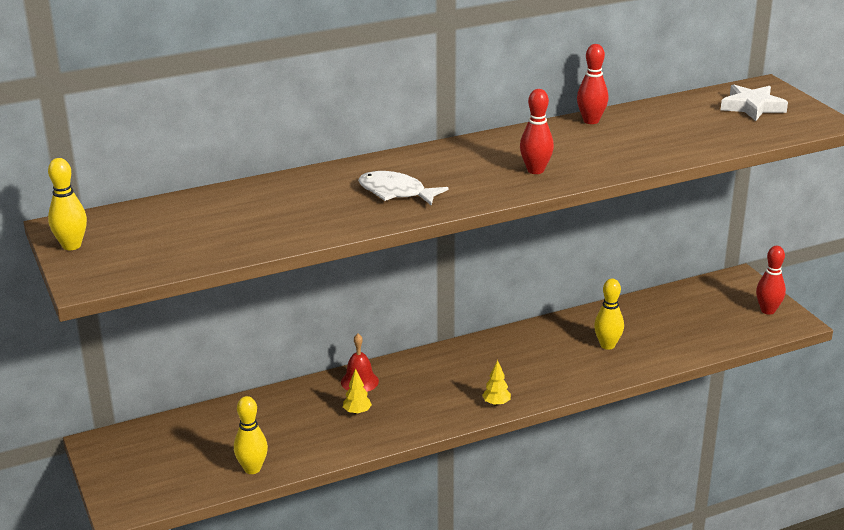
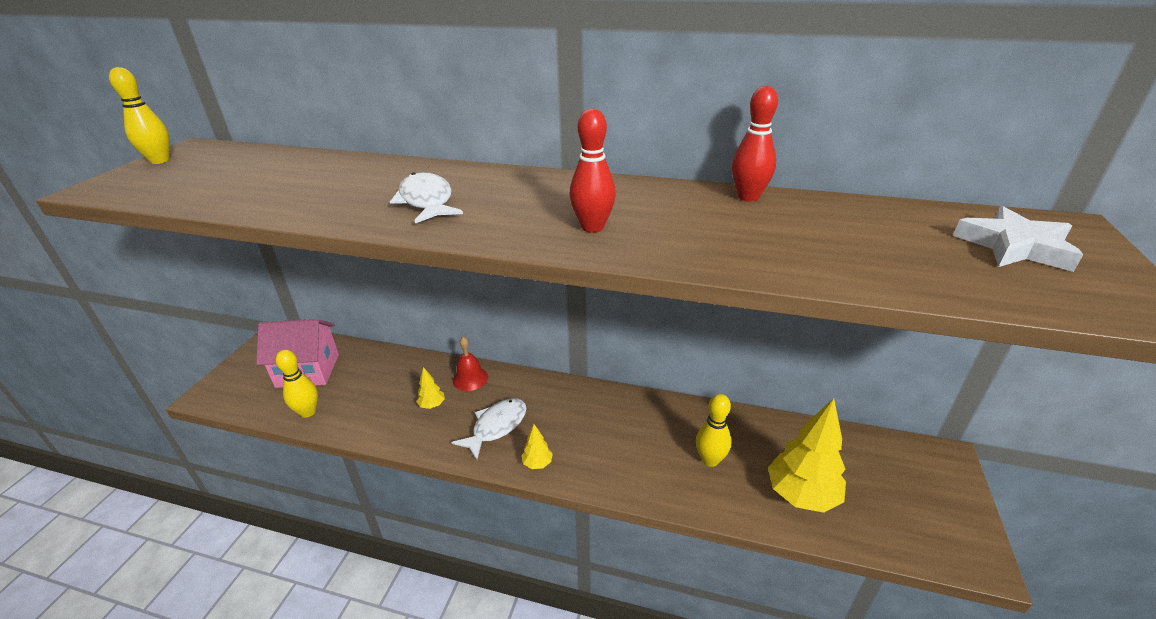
camera: 40 degrees right, 5 degrees up
(192, 446) = (308, 370): none -> pink house
(433, 399) = (496, 427): none -> white fish
(681, 337) = (801, 495): none -> yellow tree
(768, 310) = (949, 520): red bowling pin -> none

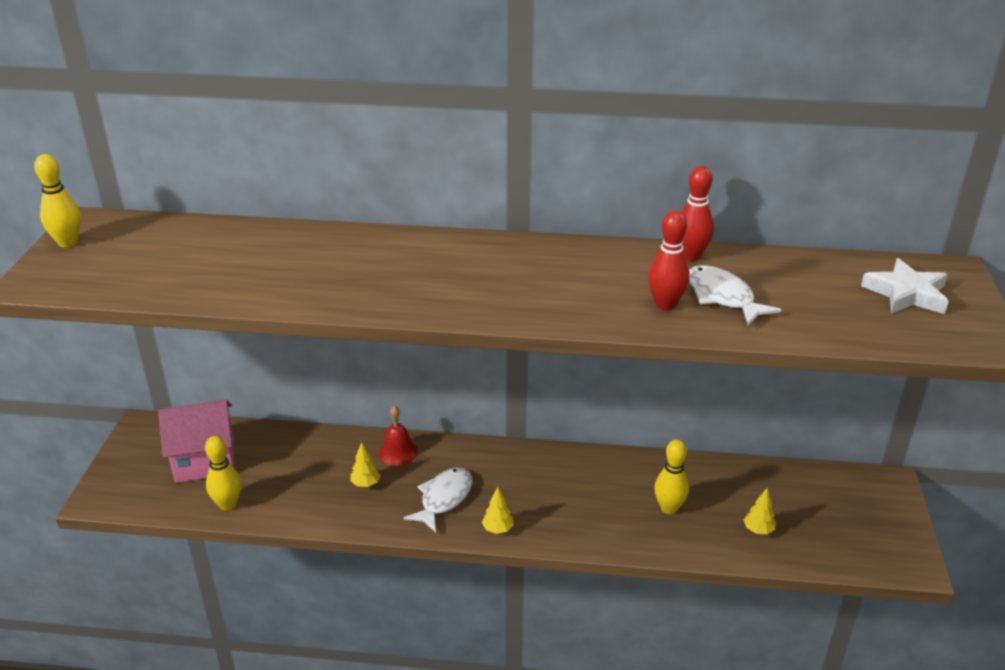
camera: 10 degrees left, 0 degrees up
(427, 201) = (394, 278): white fish -> white fish (723, 297)
(592, 227) = (561, 297): red bowling pin -> red bowling pin (665, 304)
(801, 495) = (758, 530): yellow tree -> yellow tree, size x0.46

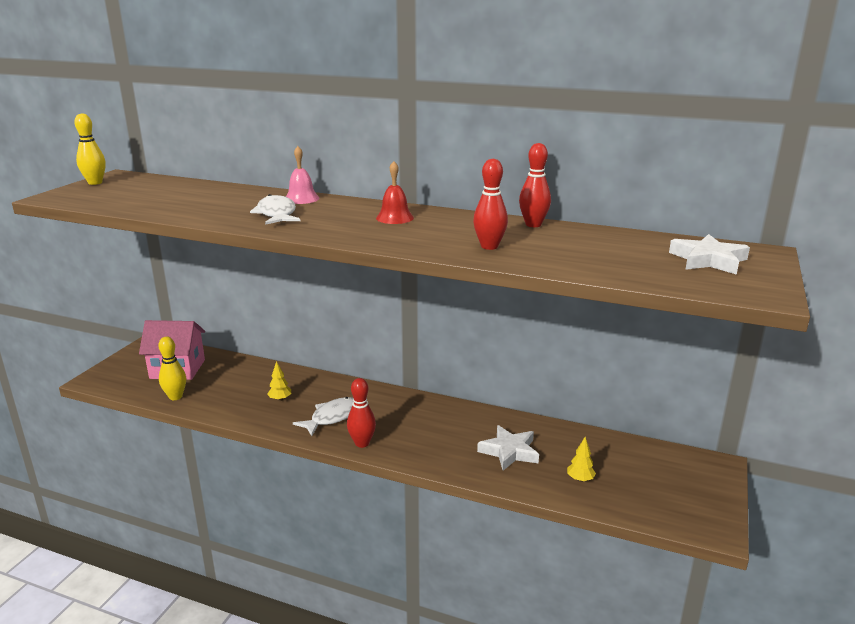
camera: 15 degrees right, 10 degrees down
(381, 241) = (301, 198): none -> pink bell
(398, 452) = (315, 383): red bell -> red bell (395, 218)
(497, 529) = (362, 443): yellow tree -> red bowling pin
(669, 508) = (509, 451): yellow bowling pin -> white star
(723, 297) = (541, 247): white fish -> white fish (277, 214)

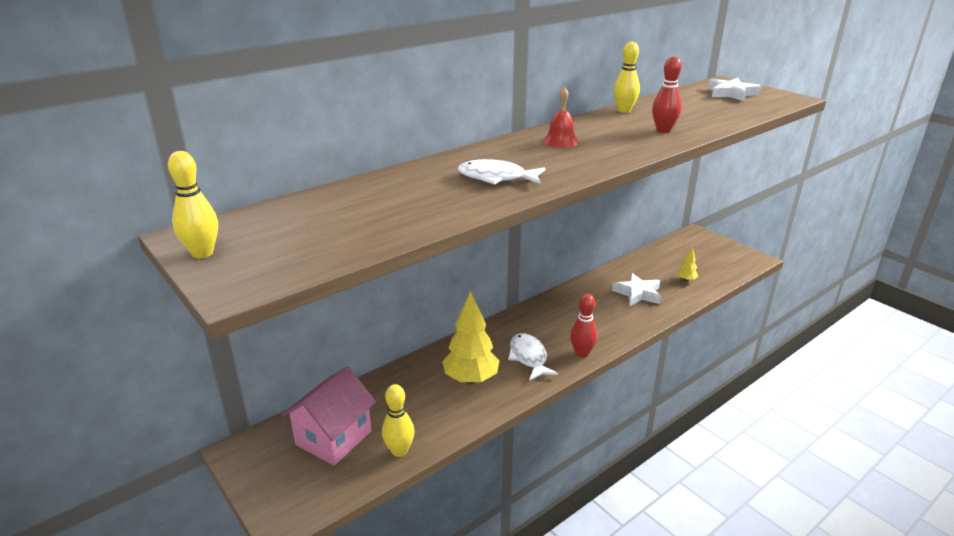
camera: 60 degrees left, 5 degrees up
(280, 399) = (471, 379): yellow tree -> yellow tree, size x2.19
(301, 198) = (454, 161): pink bell -> none
(533, 224) = (624, 110): red bowling pin -> yellow bowling pin

